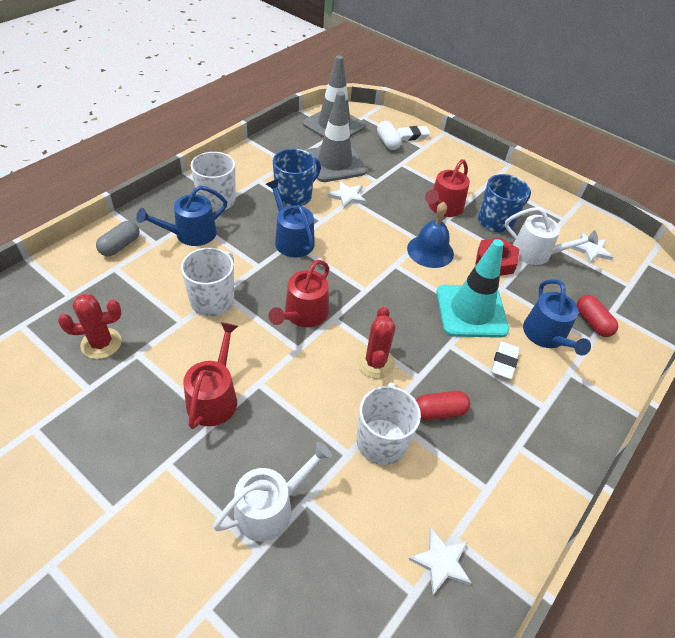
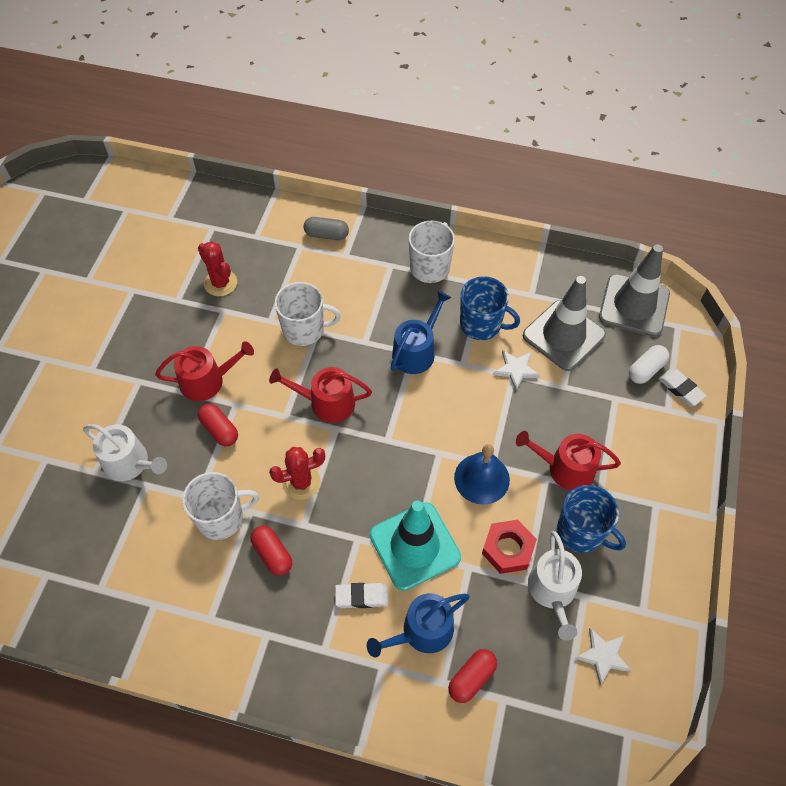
camera: 70 degrees right, 10 degrees up
(191, 234) = (372, 273): blue watering can -> none
(280, 407) = (219, 430): none -> red capsule
(441, 562) = (131, 600): white star -> none

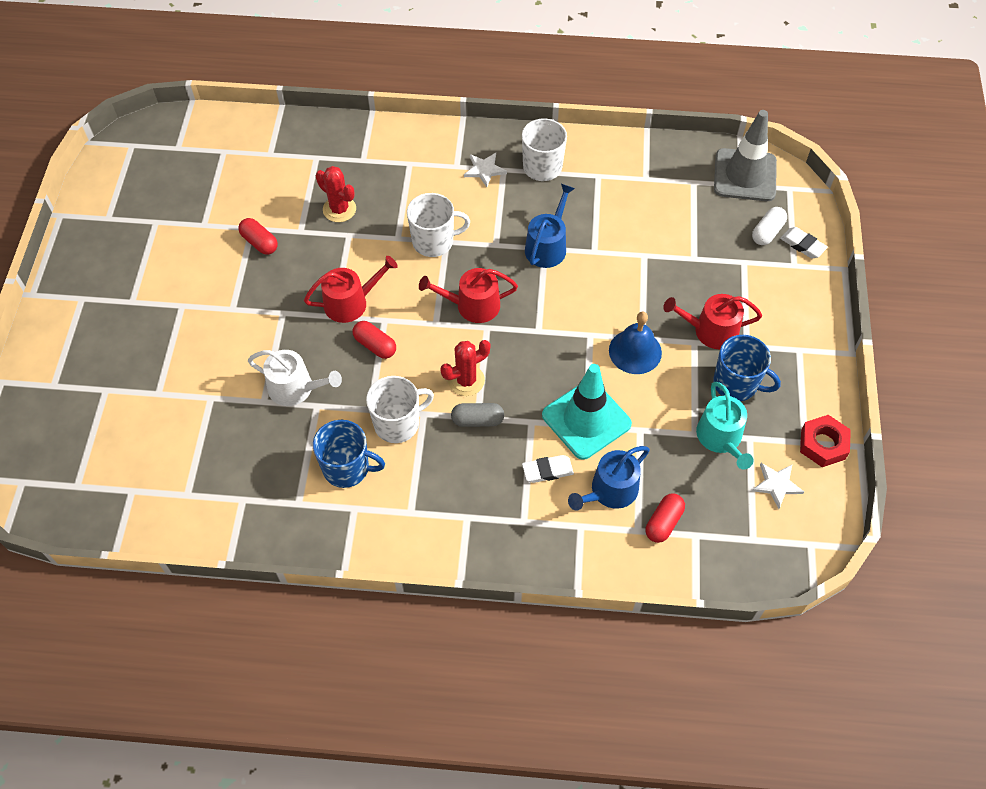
camera: 10 degrees left, 0 degrees up
(272, 554) = (455, 447): red capsule -> red capsule (259, 242)
(326, 235) = (433, 149): grey capsule -> grey capsule (477, 420)
(482, 324) = (604, 213): blue mug -> blue mug (347, 468)
(508, 549) = (672, 409): red nut -> red nut (823, 444)
(516, 370) = (646, 249): white star -> white star (484, 170)
(553, 591) = (721, 438): white watering can -> turquoise watering can
(563, 335) = (684, 212): grey traffic cone -> none

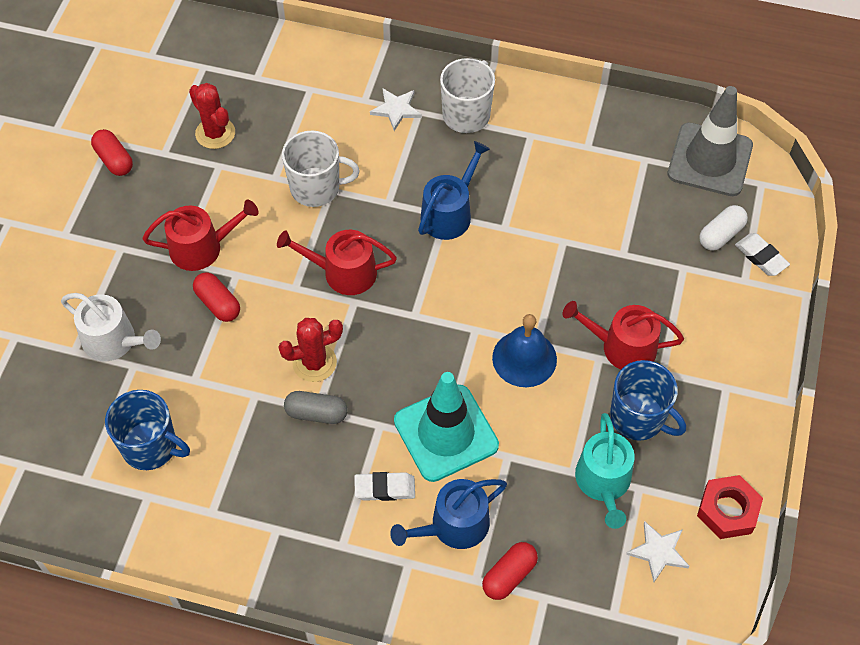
camera: 10 degrees right, 0 degrees up
(398, 423) = (222, 402): white mug -> none

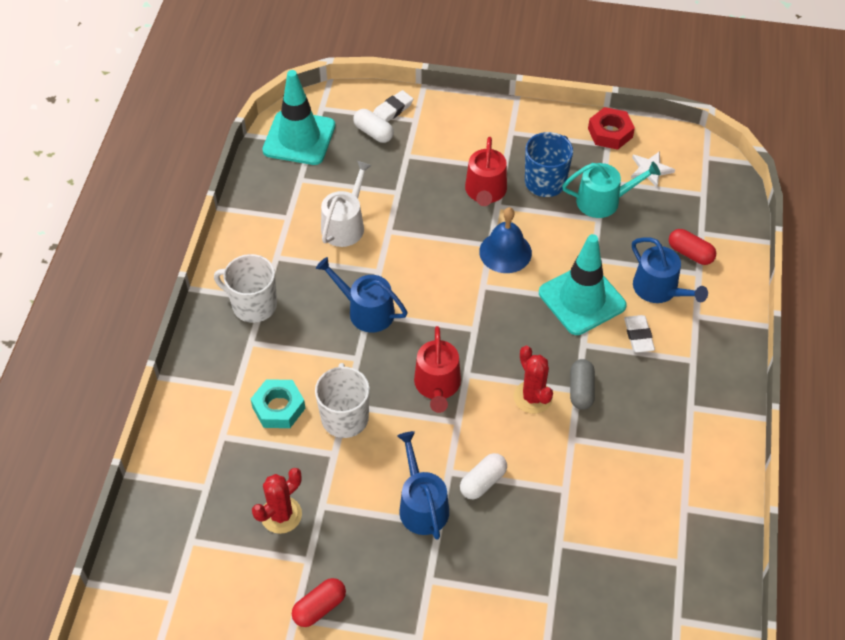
camera: 95 degrees left, 5 degrees down
(114, 341) = (536, 565): white watering can -> white watering can (345, 225)
(151, 447) = (637, 513): blue mug -> none
(202, 247) = (422, 505): red watering can -> blue watering can
(218, 303) = (483, 482): red capsule -> white capsule
(336, 133) = (278, 408): none -> turquoise nut
(396, 109) = (248, 361): white star -> none
(710, 160) = (299, 138): grey traffic cone -> turquoise traffic cone

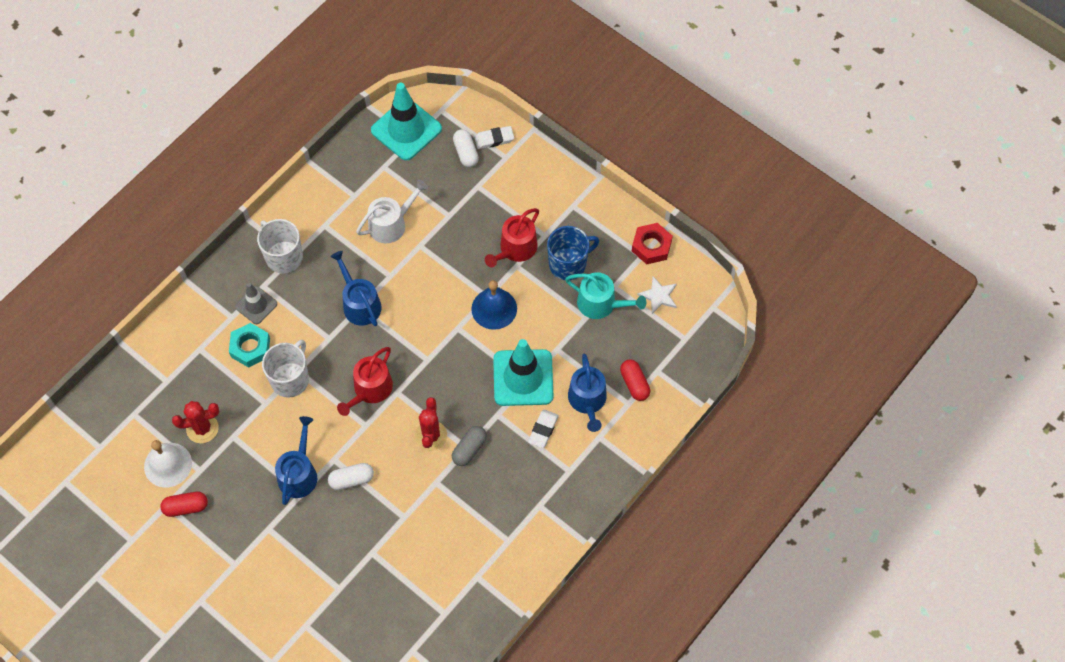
camera: 30 degrees right, 10 degrees up
(256, 364) = (256, 305): none -> grey traffic cone
(267, 573) = (168, 464): none -> white bell

